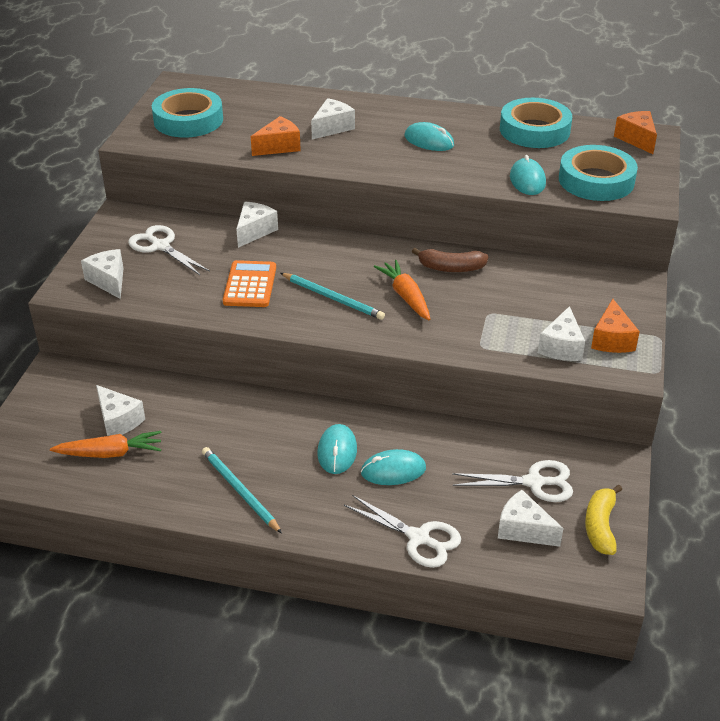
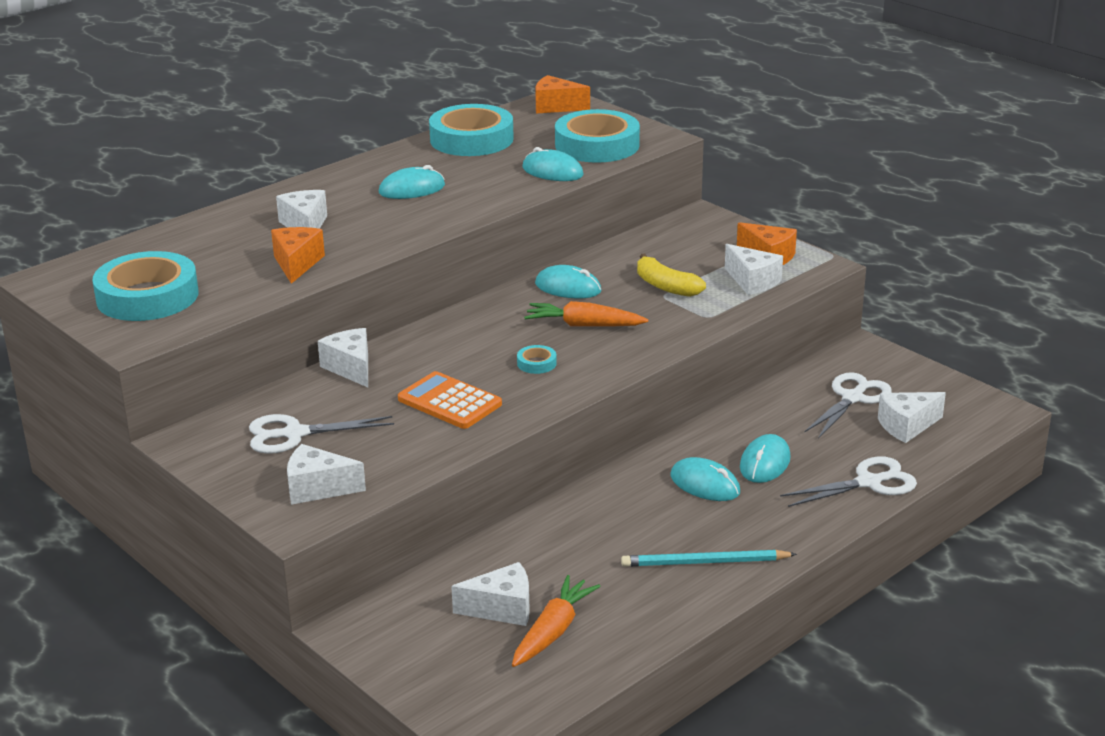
camera: 55 degrees left, 10 degrees down
(333, 298) = (536, 363): turquoise pencil -> turquoise tape
(451, 268) = (568, 287): brown banana -> turquoise mouse
(600, 526) = (936, 389): yellow banana -> yellow banana (666, 286)

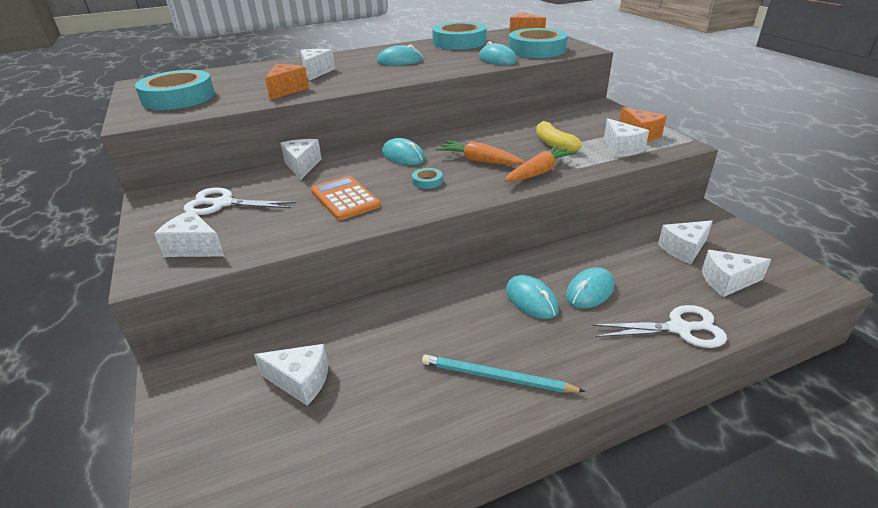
camera: 20 degrees right, 5 degrees up
(553, 631) = (324, 418): orange carrot -> orange carrot (539, 172)
(568, 287) = (484, 136): turquoise mouse -> turquoise mouse (403, 156)
(853, 398) = (683, 249): white scissors -> white cheese

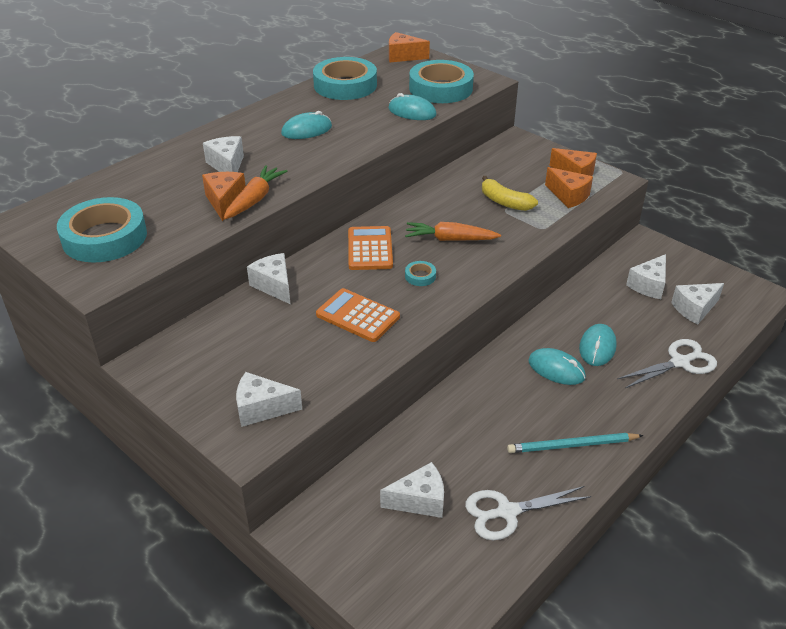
camera: 25 degrees left, 5 degrees up
(223, 204) = (236, 353): white scissors -> white scissors (507, 512)
(403, 156) = (370, 249): turquoise mouse -> orange calculator
(539, 172) = (514, 241): orange carrot -> orange carrot (254, 199)
(621, 148) = (568, 196): white cheese -> orange cheese

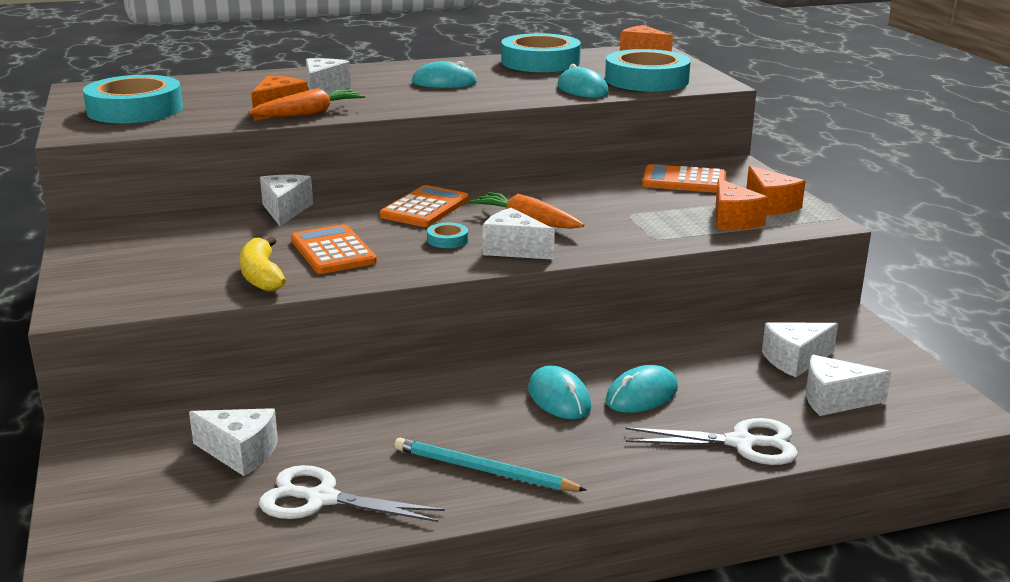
camera: 30 degrees right, 15 degrees down
(262, 408) = (134, 288): white cheese -> white cheese (513, 249)
(503, 165) = (684, 181): none -> orange calculator
(505, 202) = (640, 208): yellow banana -> yellow banana (262, 276)

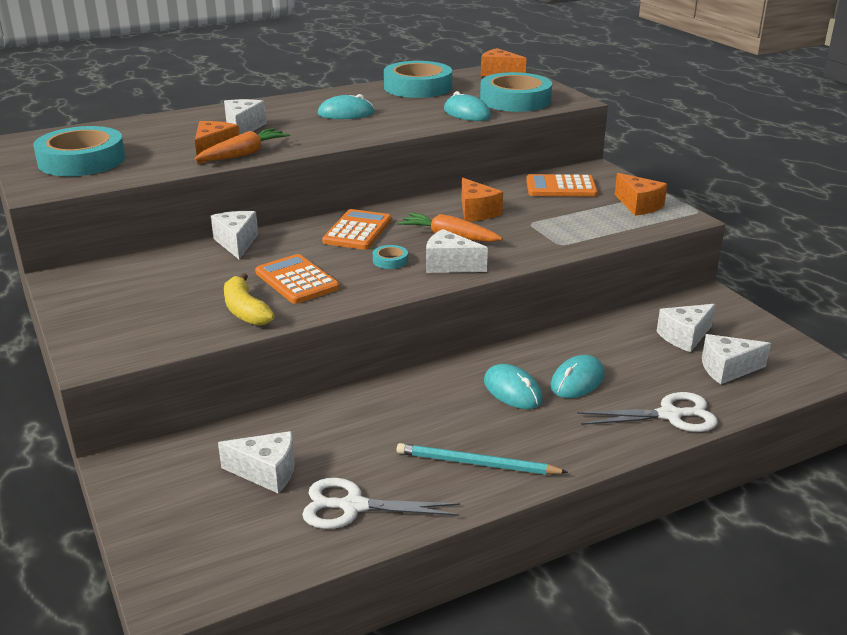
camera: 10 degrees left, 5 degrees up
(733, 221) = (615, 222): orange cheese -> orange cheese (476, 212)

